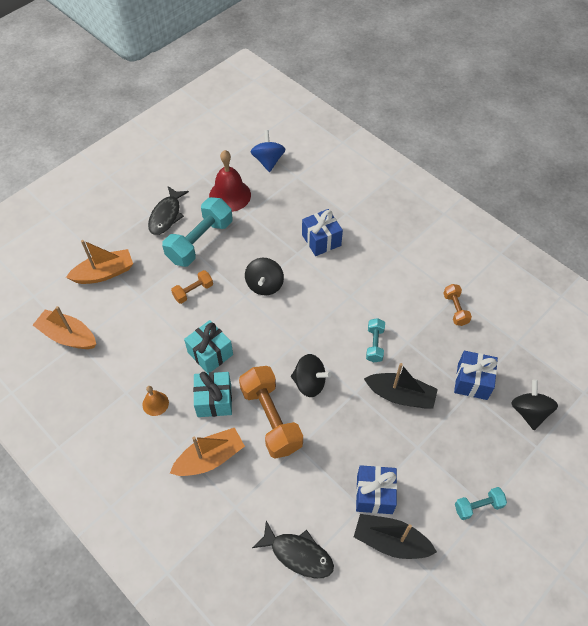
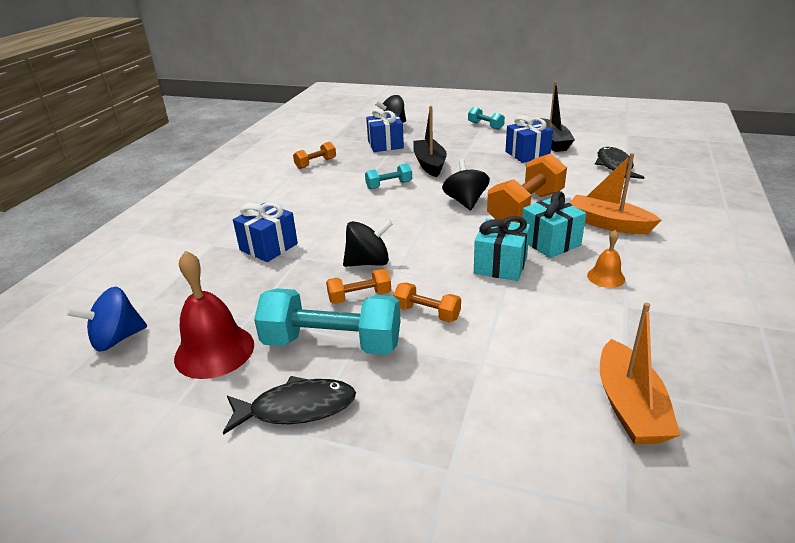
camera: 115 degrees left, 25 degrees down
(104, 273) = (479, 428): orange boat -> none
(231, 267) = (360, 297): none -> orange dumbbell

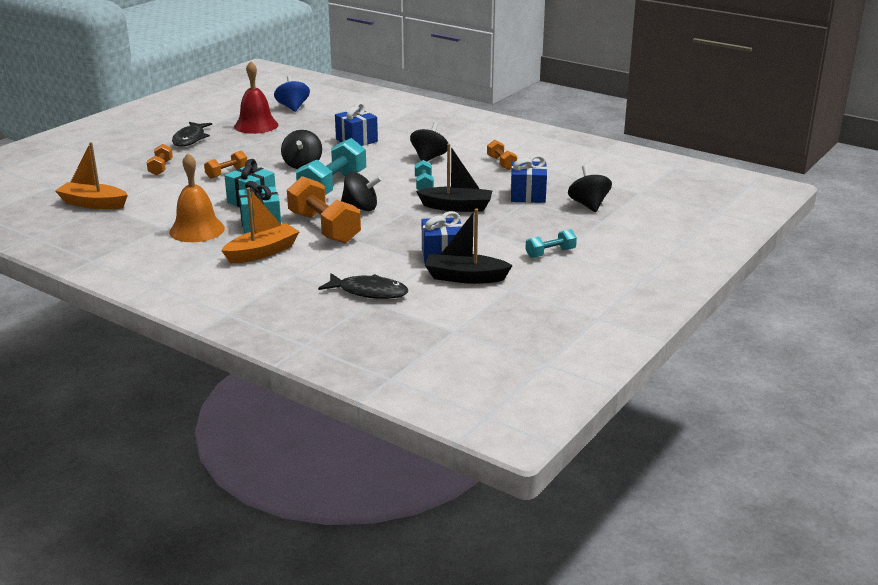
camera: 105 degrees right, 5 degrees down
(314, 195) = (429, 158): none -> black spinning top
(332, 343) = (229, 149): turquoise dumbbell -> turquoise dumbbell (333, 186)
(360, 297) = (265, 159): orange dumbbell -> orange dumbbell (160, 168)
(606, 277) = (197, 230): orange bell -> orange bell, size x1.91

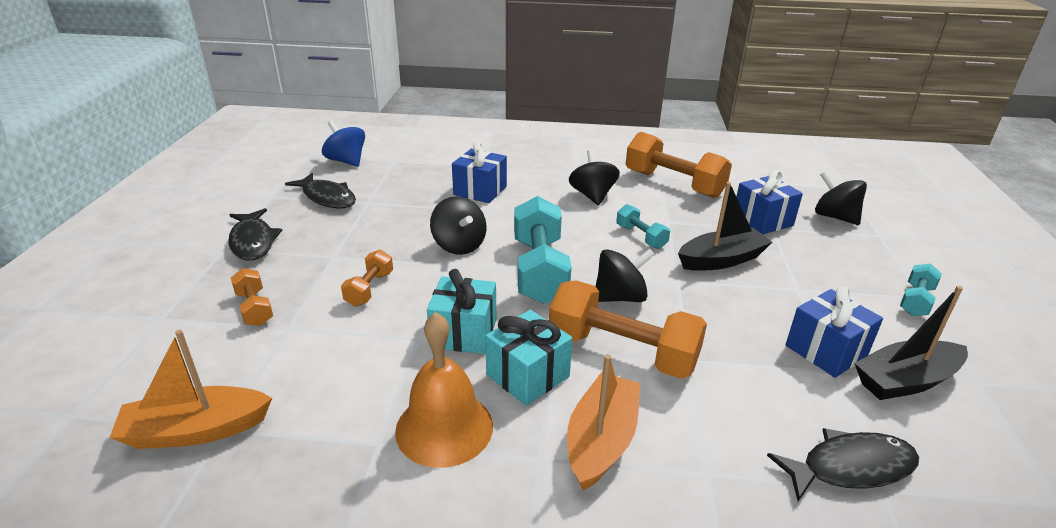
camera: 30 degrees left, 5 degrees up
(256, 125) = (327, 197): red bell -> black fish
(501, 163) = (673, 184): orange dumbbell -> orange dumbbell, size x1.97

